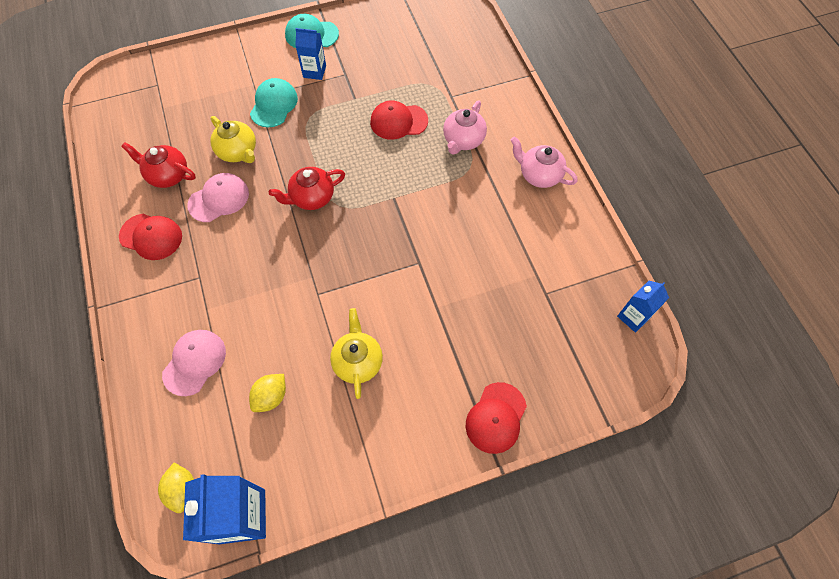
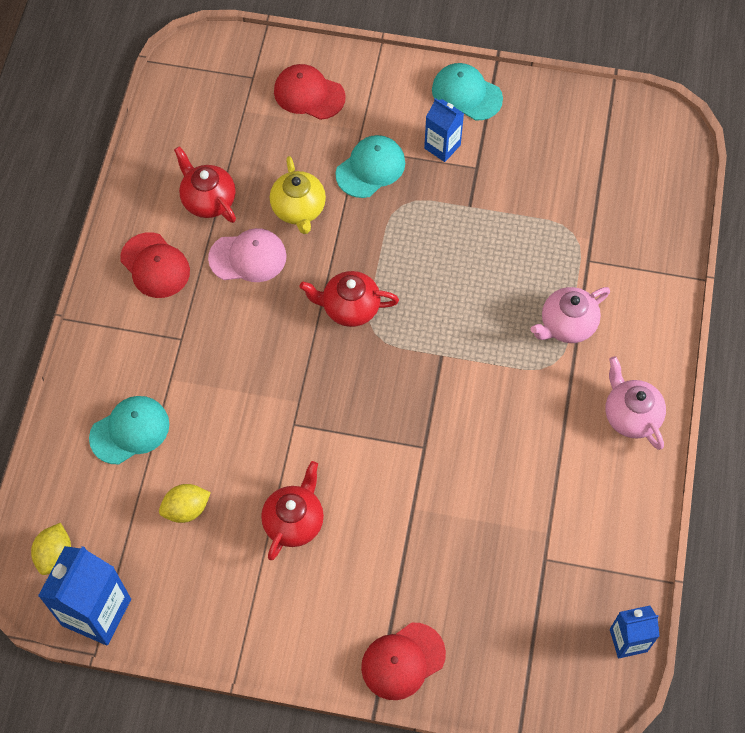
camera: 30 degrees right, 0 degrees up
(194, 362) = (130, 431): pink cap -> turquoise cap
(358, 361) = (294, 521): yellow teapot -> red teapot
(398, 121) = (504, 262): red cap -> red cap (309, 94)

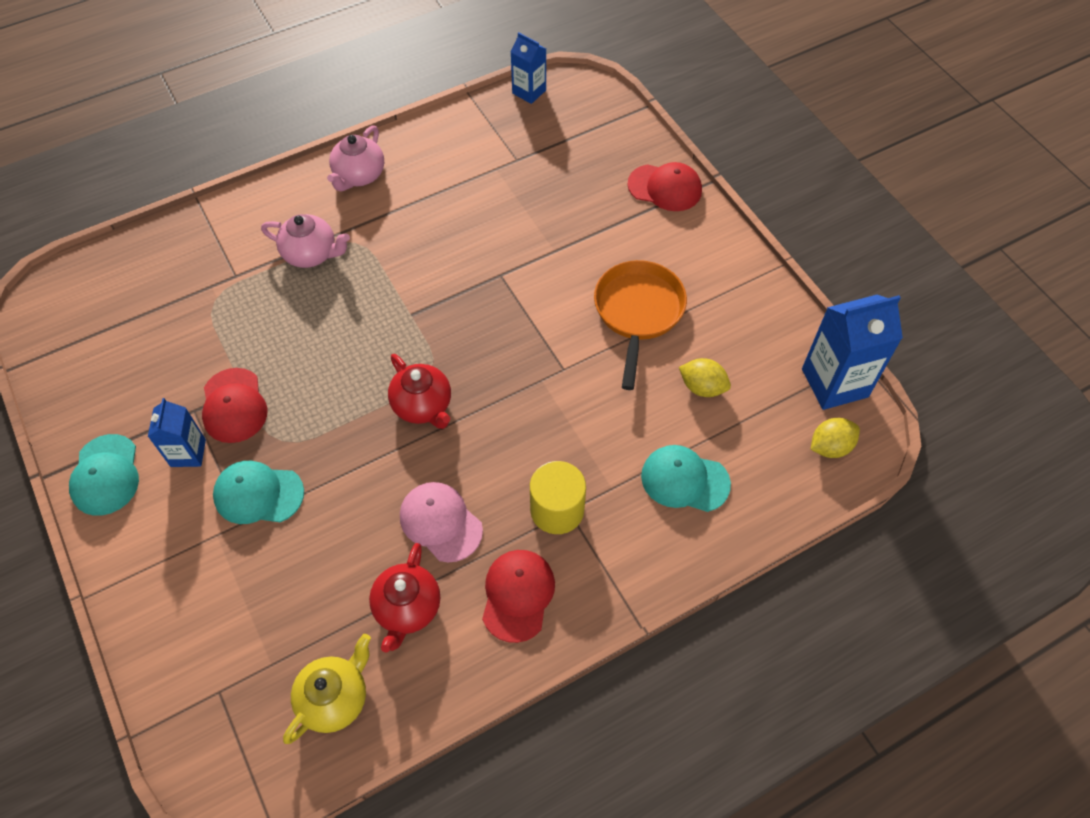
camera: 130 degrees left, 5 degrees down
(188, 332) = (557, 510): none -> yellow cylinder
(294, 521) = (638, 312): red teapot -> orange pan
(298, 209) = (353, 520): yellow teapot -> yellow teapot (334, 698)
(309, 94) = (203, 617): red cap -> red cap (234, 406)

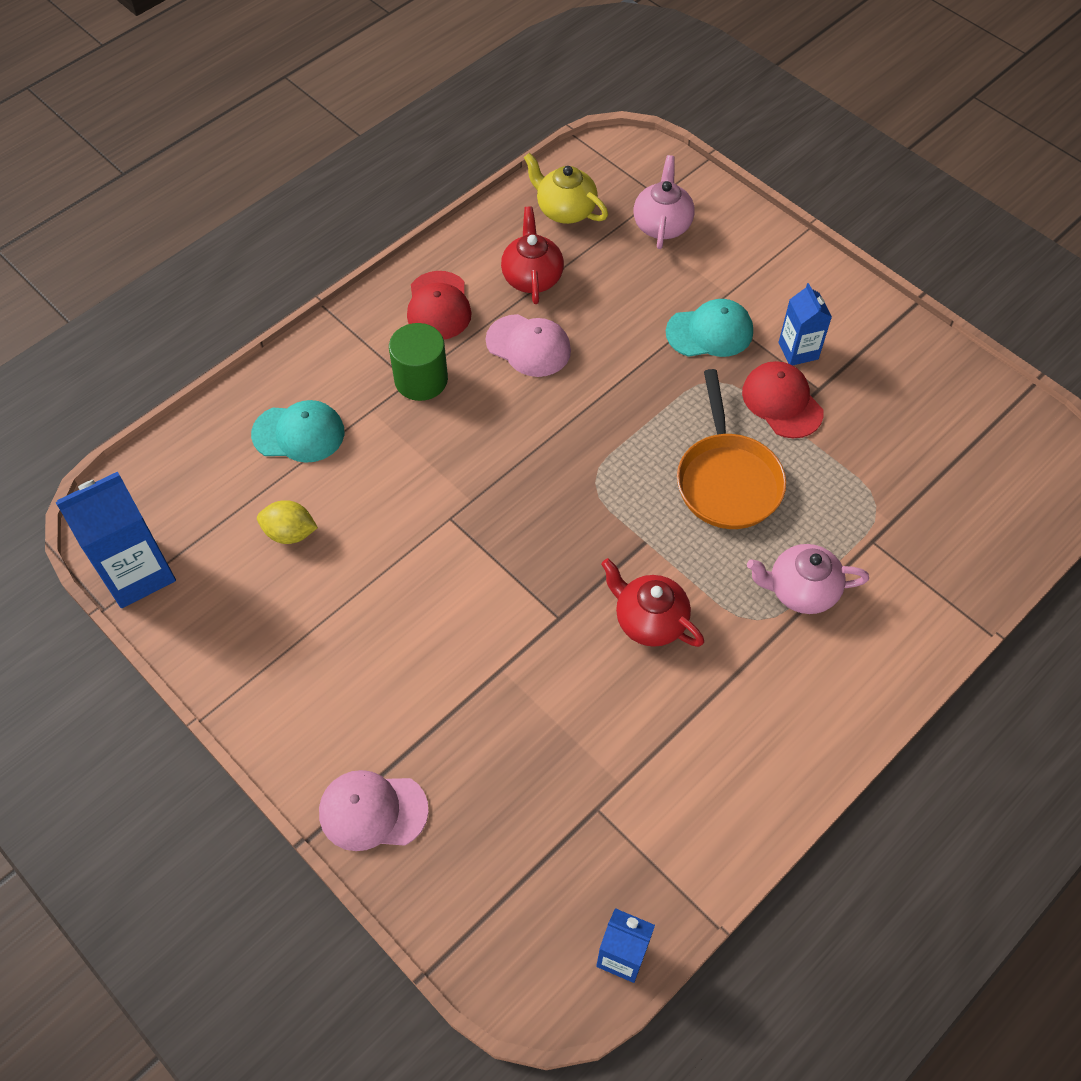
camera: 165 degrees right, 0 degrees up
(106, 475) = (861, 316): turquoise cap -> none
(334, 698) = (565, 210): yellow teapot -> yellow teapot turned 105 degrees clockwise
(359, 176) = (803, 723): pink teapot -> pink teapot (662, 225)
(423, 406) = (589, 445): red teapot -> red teapot (649, 620)
(557, 510) = (421, 379): yellow cylinder -> green cylinder
(638, 312) = (378, 607): orange pan -> orange pan (727, 480)
(665, 188) = (373, 811): red cap -> pink cap
(830, 447) = (146, 499): yellow lemon -> none

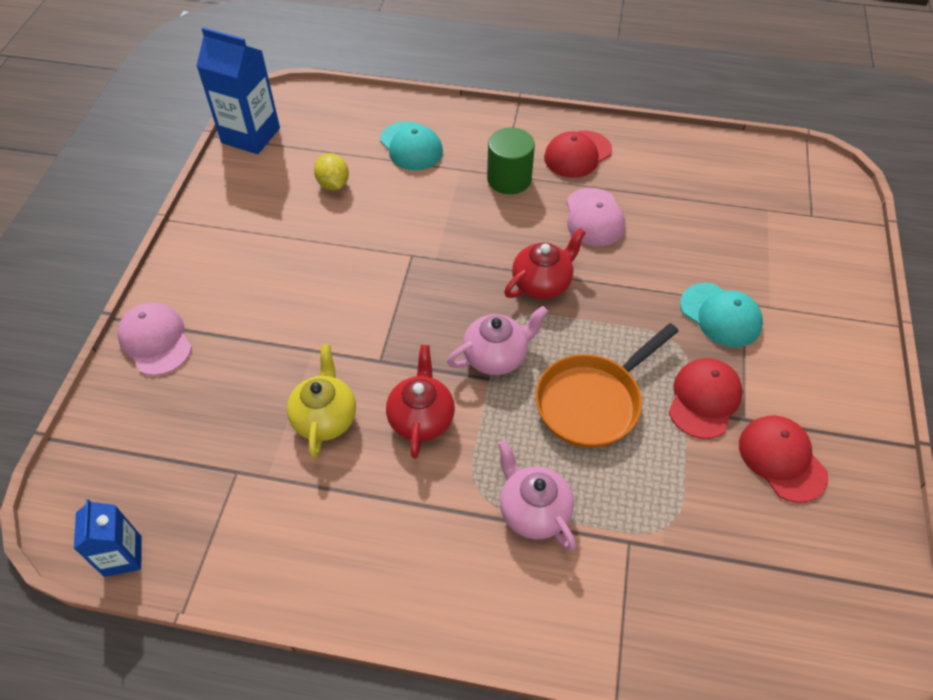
camera: 55 degrees right, 5 degrees down
(532, 277) = (655, 187): red teapot -> red teapot (542, 283)
(565, 210) = (734, 172): yellow teapot -> yellow teapot (325, 418)
(662, 225) = (787, 232): pink teapot -> pink teapot (496, 356)
(798, 351) = (766, 384): blue carton -> none
(871, 391) = (782, 459): none -> red cap

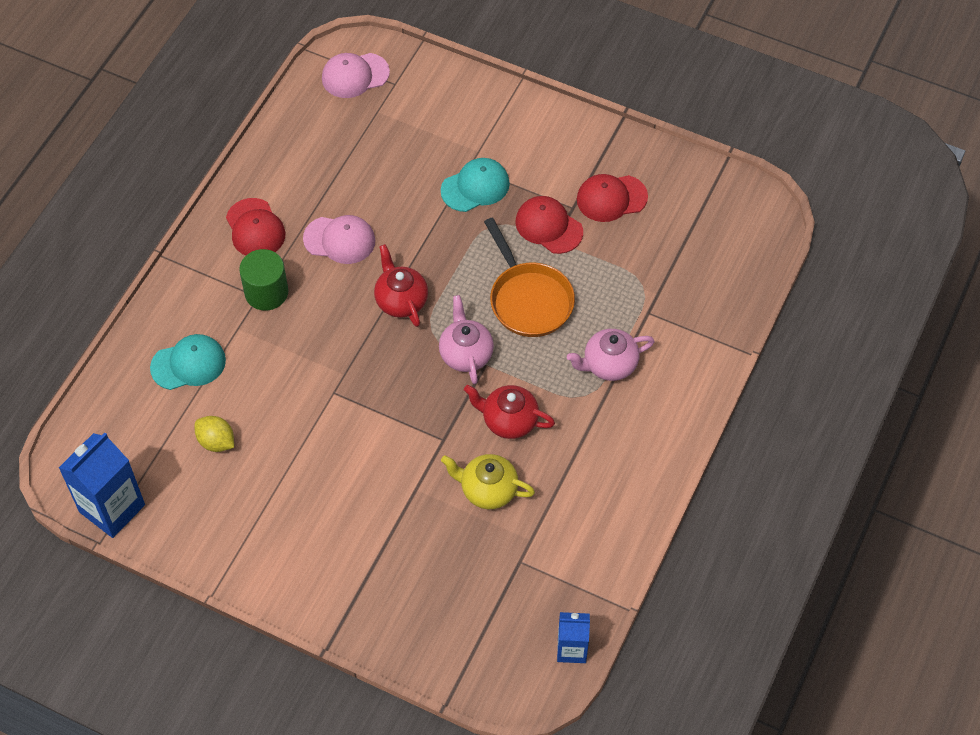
camera: 75 degrees left, 5 degrees up
(155, 340) = (364, 615): pink cap -> pink cap (355, 75)
(333, 184) = (216, 442): yellow lemon -> yellow lemon turned 45 degrees clockwise

